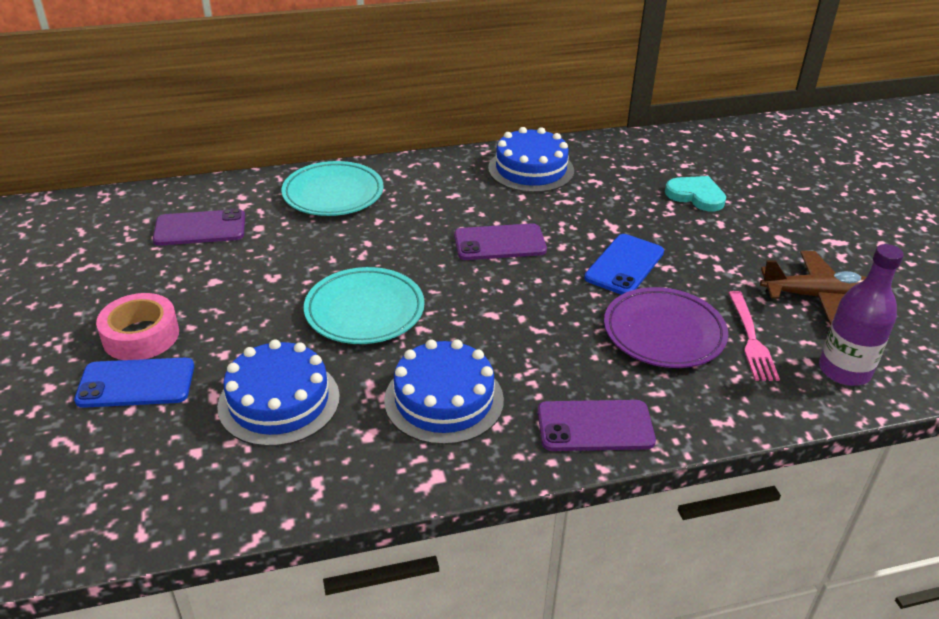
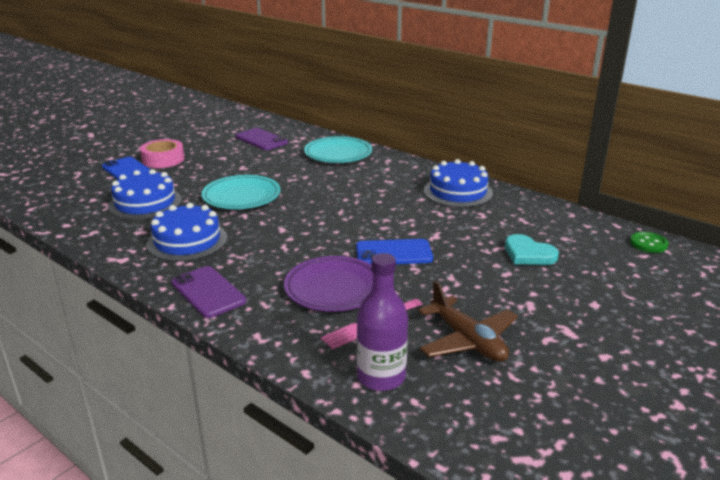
camera: 55 degrees right, 10 degrees down
(499, 243) = (358, 208): purple phone -> none
(696, 196) = (528, 254): turquoise heart -> turquoise heart turned 135 degrees clockwise
(731, 135) = (648, 244): none -> green button

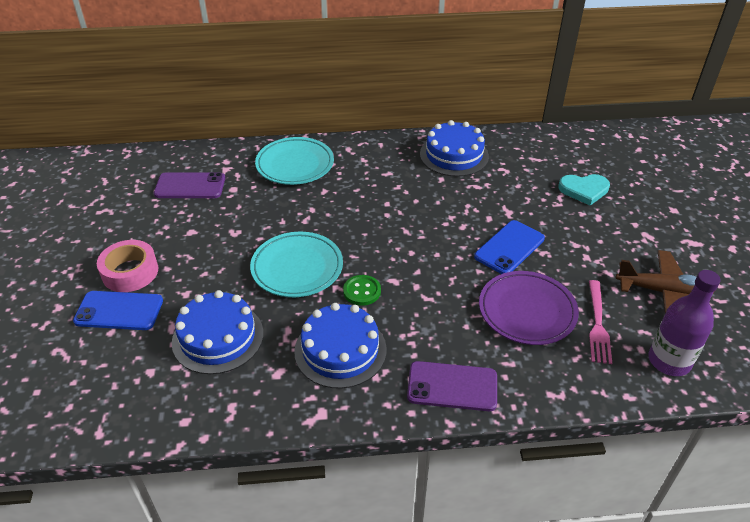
camera: 45 degrees left, 15 degrees up
(648, 244) = (627, 136): green button -> green button (362, 291)

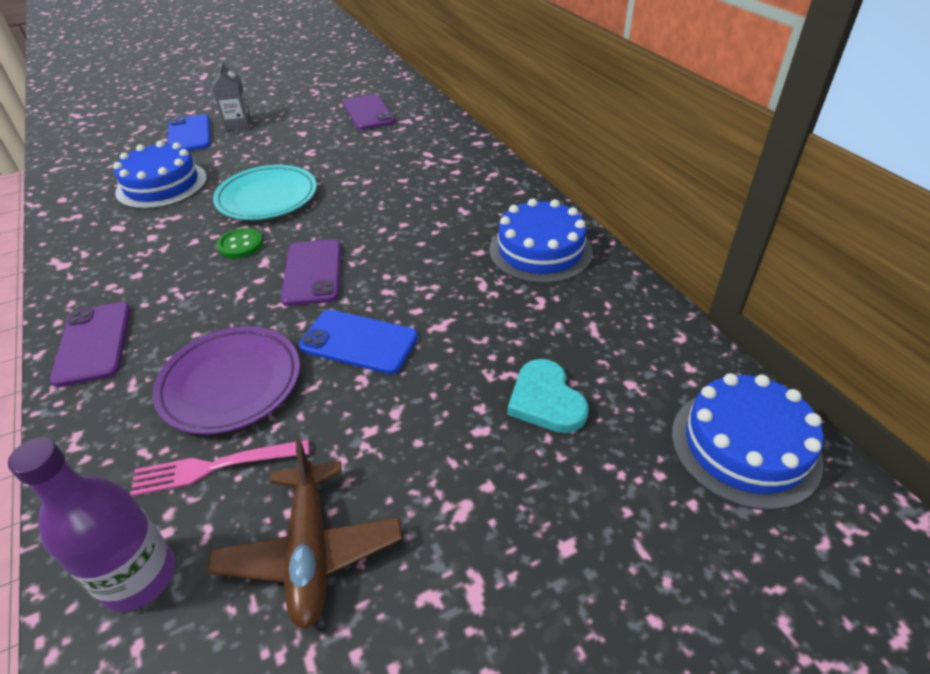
camera: 70 degrees right, 0 degrees up
(130, 272) = (238, 124): pink tape -> grey carton
(295, 165) = (438, 151): turquoise plate -> none
(340, 350) = (148, 254): blue cake -> blue cake (745, 446)
(422, 257) = (313, 272): none -> purple phone

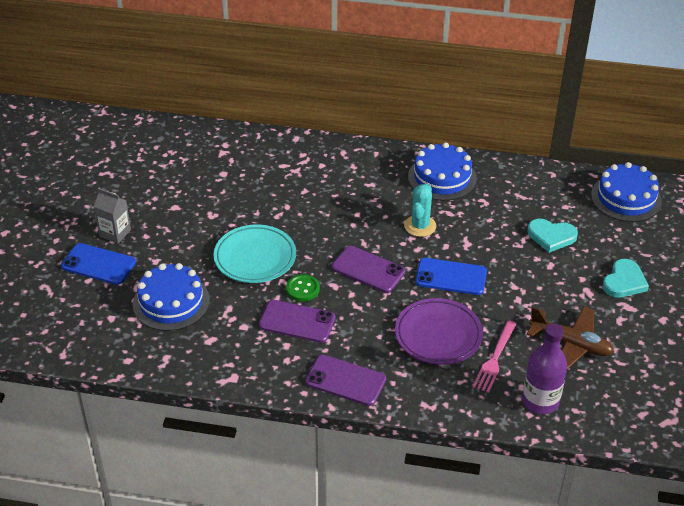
camera: 55 degrees left, 0 degrees up
(359, 342) = (451, 277): blue phone -> blue phone turned 45 degrees clockwise
(368, 113) = (186, 163): purple phone -> purple phone (297, 321)
(431, 274) = (420, 226): none -> turquoise cactus
(535, 551) = (624, 281): none -> turquoise heart

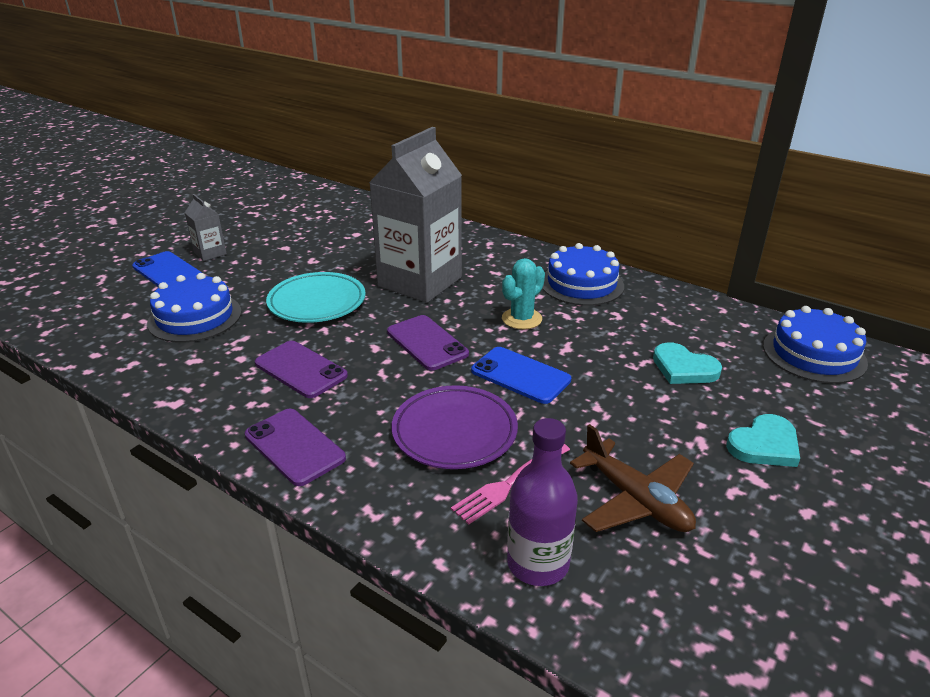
camera: 25 degrees right, 10 degrees down
(303, 289) = (338, 341): green button -> none
(319, 212) = (420, 282): none -> grey carton

